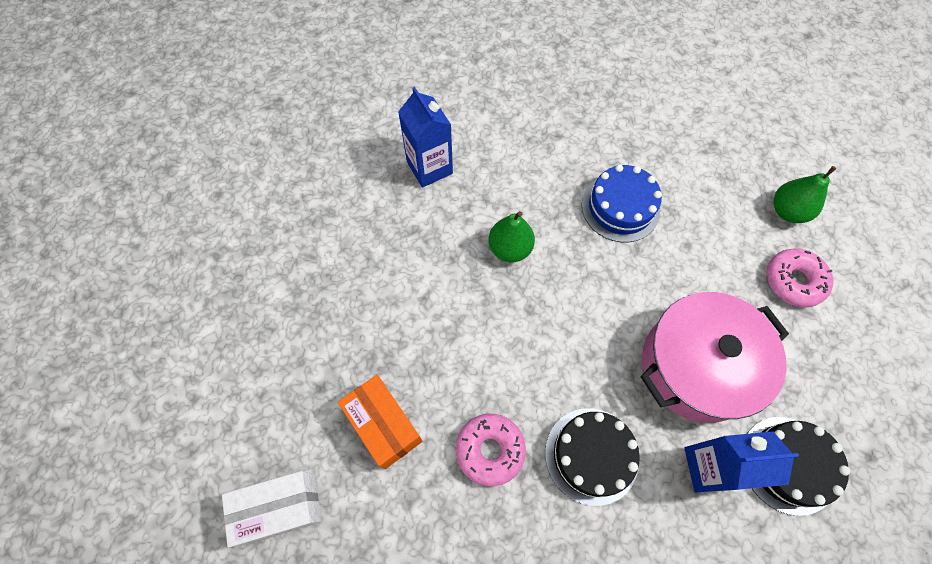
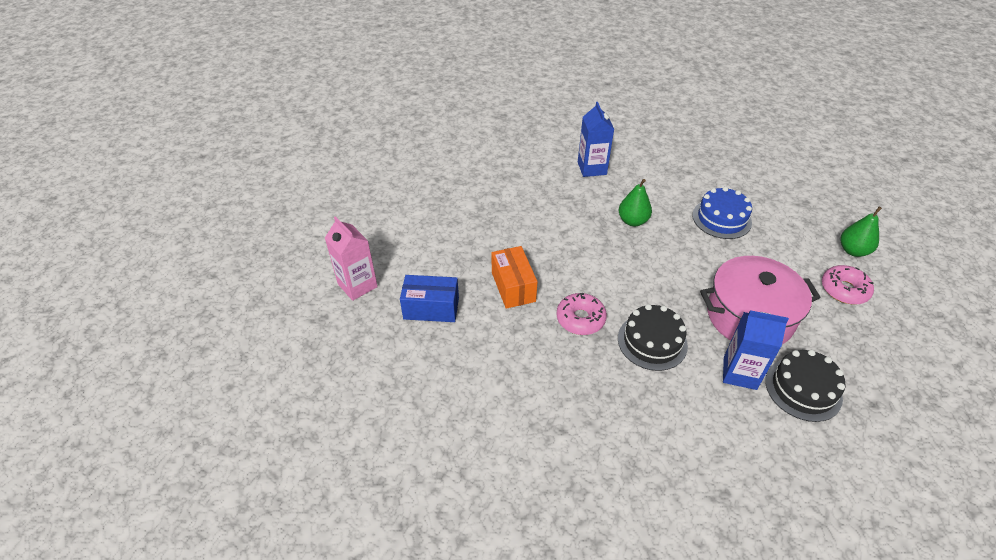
camera: 20 degrees right, 20 degrees down
(158, 504) = (357, 285): none -> pink carton
(280, 508) = (431, 308): white box -> blue box

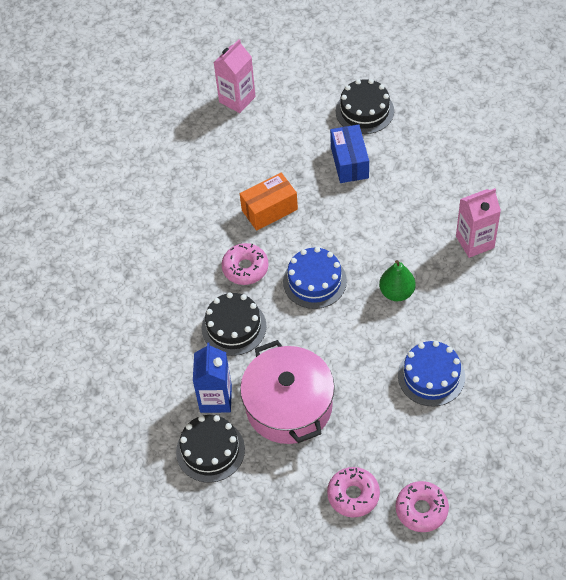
camera: 80 degrees right, 10 degrees up
(424, 200) = (364, 111): none -> black cake
(431, 308) = (226, 157): blue box -> blue box (349, 162)
(592, 168) = (475, 242): blue carton -> pink carton
(609, 270) = (314, 281): none -> blue cake
(853, 251) = (421, 509): green pear -> pink donut

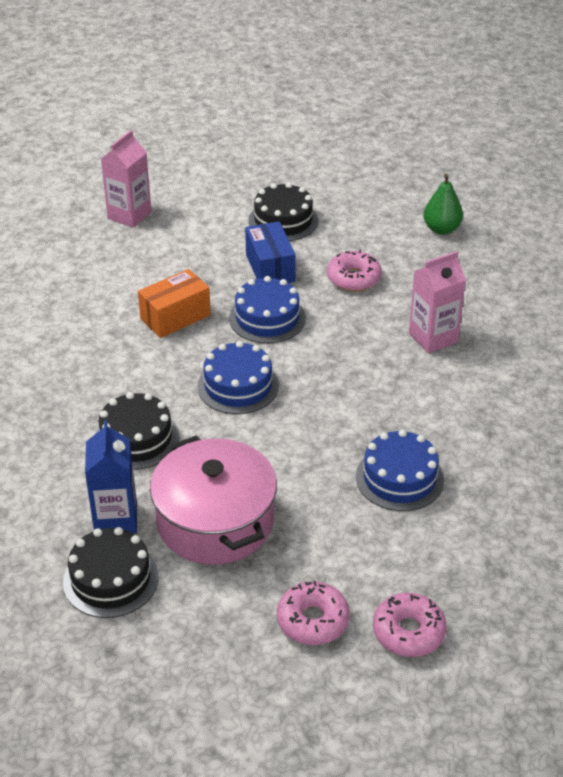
camera: 10 degrees left, 15 degrees down
(245, 268) = (148, 376): pink donut -> pink donut (353, 278)
(343, 215) = (267, 318): none -> blue cake
(396, 292) = (343, 392): green pear -> green pear (441, 229)

